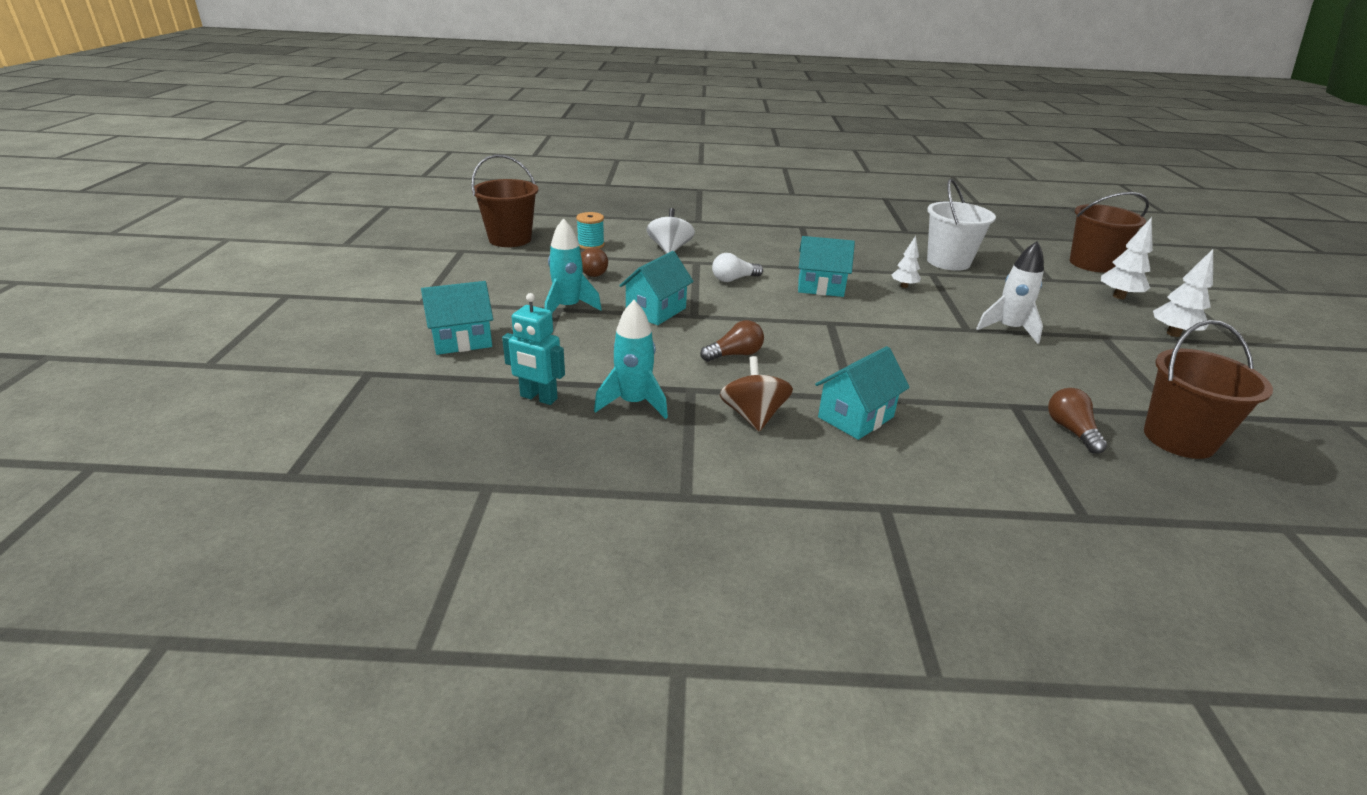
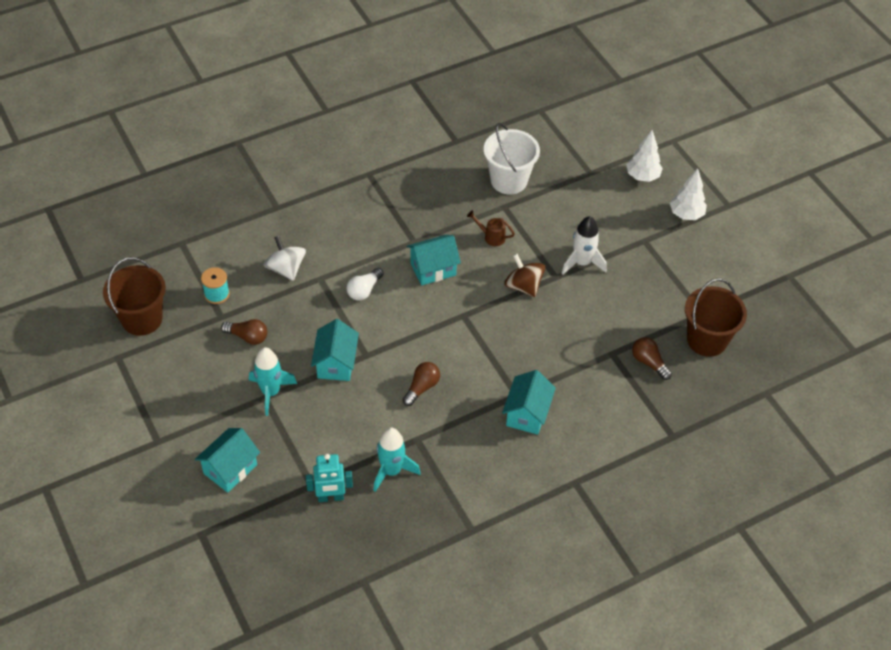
camera: 30 degrees left, 20 degrees up
(753, 416) = (469, 445): brown spinning top -> brown spinning top (523, 286)
(904, 286) = (491, 237): white tree -> brown watering can
(1091, 264) = (613, 130): brown bucket -> none

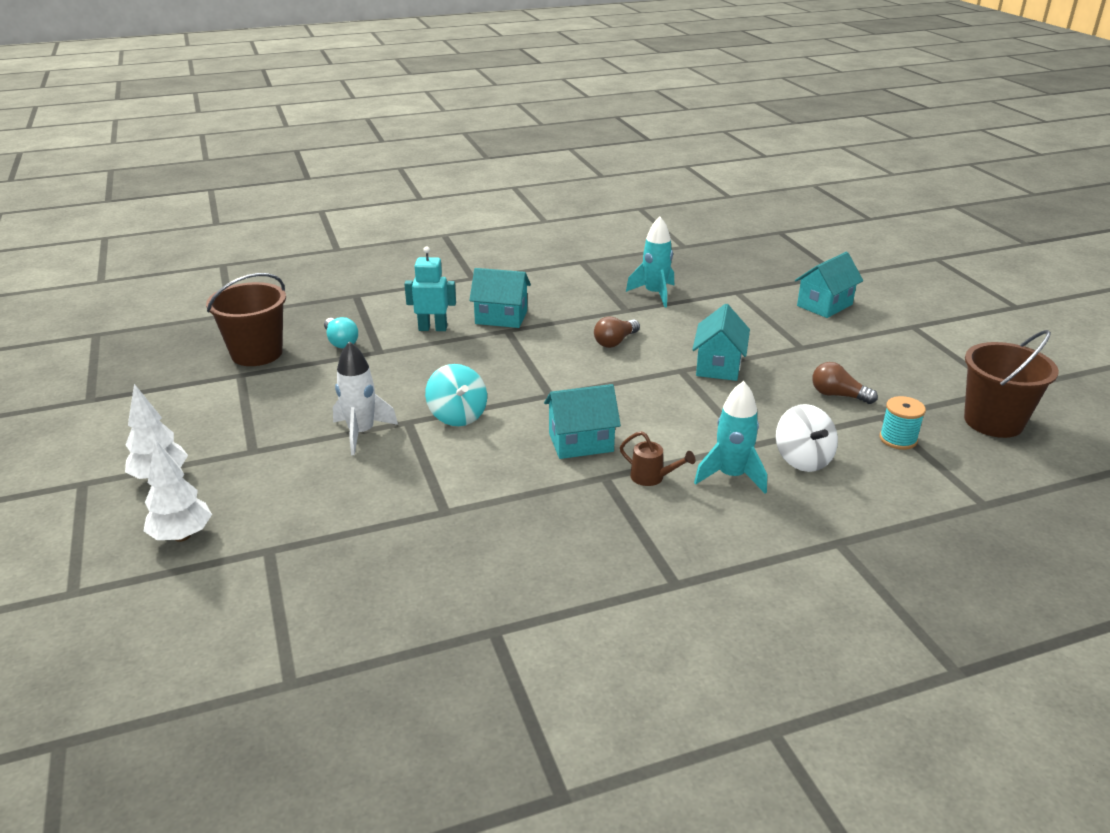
camera: 170 degrees left, 20 degrees down
(271, 392) = (794, 350): turquoise rocket -> turquoise rocket (731, 476)
(331, 497) = (716, 284): turquoise robot -> turquoise robot (433, 328)
(364, 290) = (683, 428): white light bulb -> none
(491, 237) = (481, 473): brown watering can -> brown watering can (652, 477)
(509, 180) = (419, 550): white bucket -> none
(523, 286) = (457, 415): brown spinning top -> turquoise spinning top
(527, 414) = (501, 317): turquoise house -> turquoise house turned 75 degrees clockwise
(649, 362) = (340, 342): brown light bulb -> turquoise light bulb

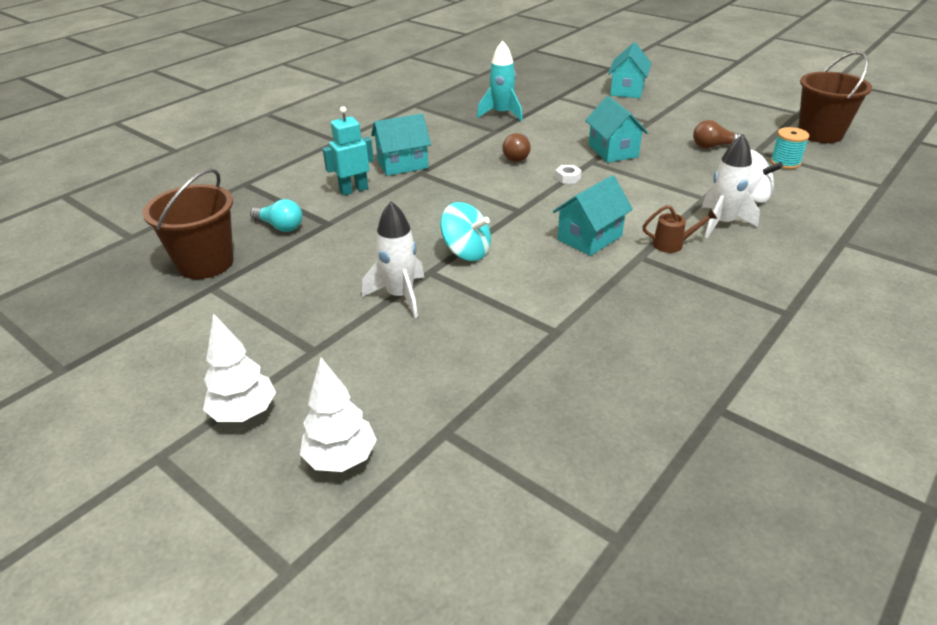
camera: 30 degrees left, 5 degrees up
(636, 379) = (567, 178): none -> white nut
(731, 476) = (721, 223): turquoise rocket -> white rocket

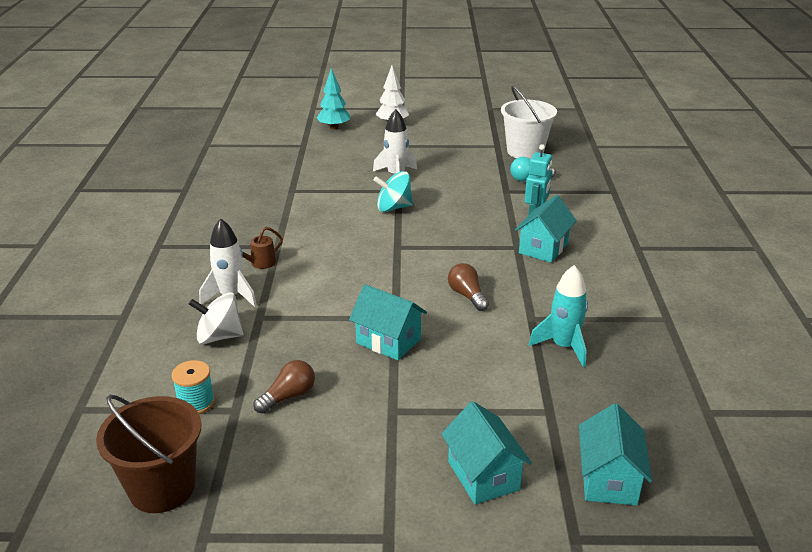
camera: 140 degrees right, 5 degrees down
(205, 263) = (525, 151): brown bucket -> white bucket
(341, 459) = (334, 128): white tree -> turquoise tree
(567, 178) = (395, 290): white nut -> none
(589, 238) = (324, 246): turquoise house -> turquoise house (608, 479)

